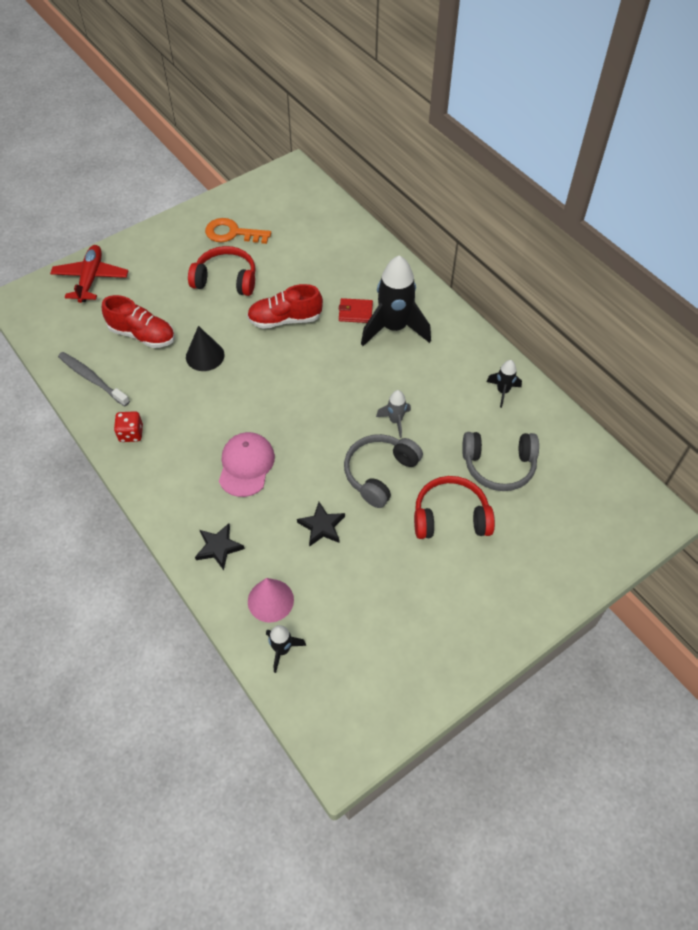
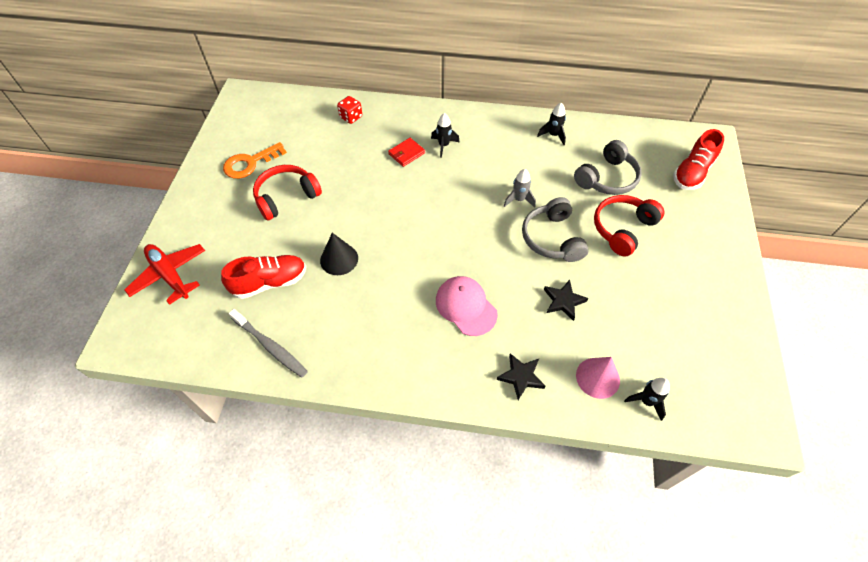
camera: 45 degrees left, 0 degrees up
(92, 379) = (270, 346): grey toothbrush -> grey toothbrush turned 135 degrees counterclockwise
(131, 433) = (355, 358): red dice -> red dice (351, 117)
(285, 319) = (365, 192): red shoe -> red shoe (692, 173)
(394, 328) = (443, 145): black rocket -> black rocket, size x0.48

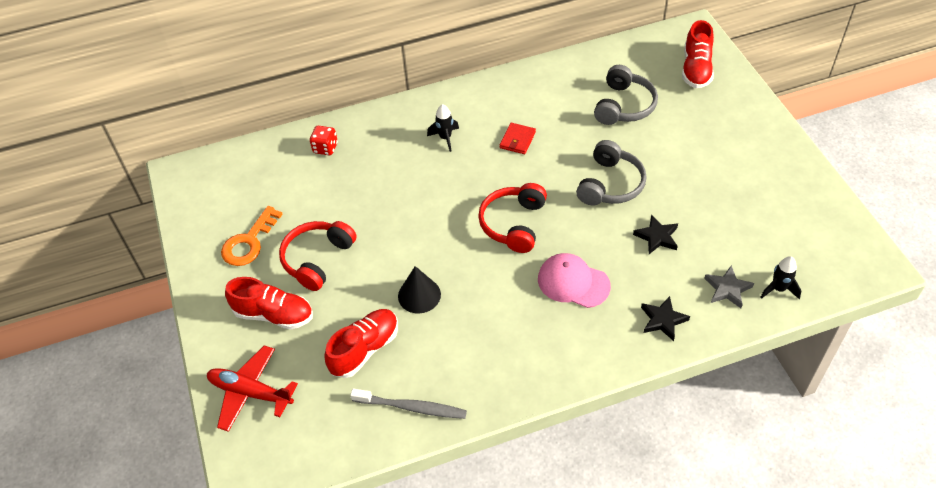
camera: 25 degrees left, 5 degrees down
(227, 224) = (274, 314): none -> red shoe
(406, 153) = (413, 162): red wallet -> red wallet (517, 140)
(519, 200) = (555, 161): grey rocket -> none
(552, 238) = (610, 184): grey headphones -> grey headphones turned 120 degrees counterclockwise
(553, 135) = (547, 84): black rocket -> none
(597, 377) = (727, 289): pink cone -> grey star
(622, 229) = (667, 148): red headphones -> red headphones (513, 224)

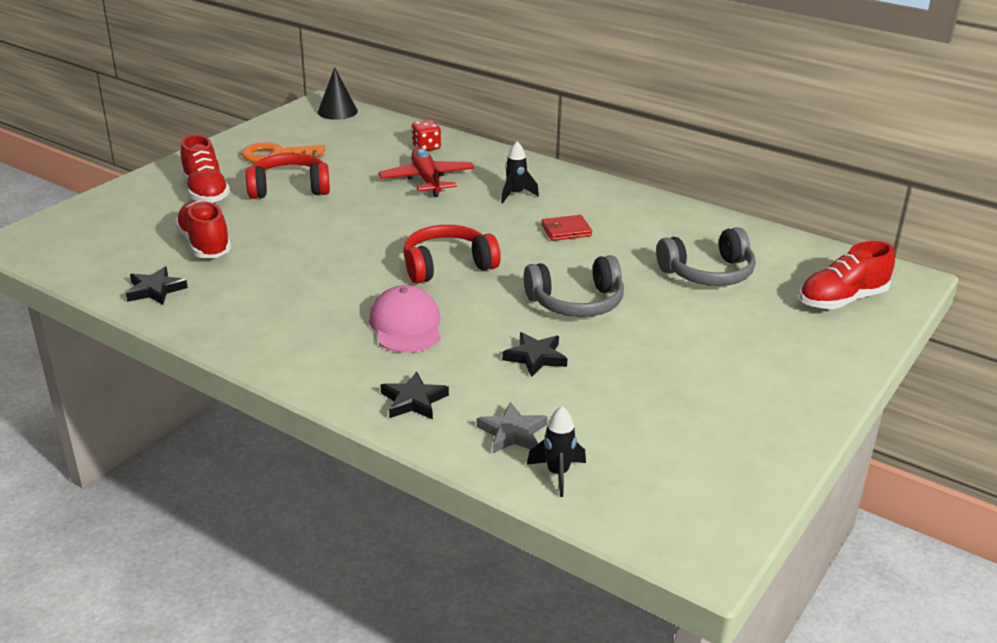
camera: 50 degrees right, 20 degrees down
(251, 392) = (110, 212): red plane -> red plane (427, 180)
(365, 349) = (205, 244): red shoe -> red shoe turned 120 degrees counterclockwise
(411, 407) = (155, 290): grey toothbrush -> black star
(419, 295) = (297, 248): black cone -> black cone (337, 111)

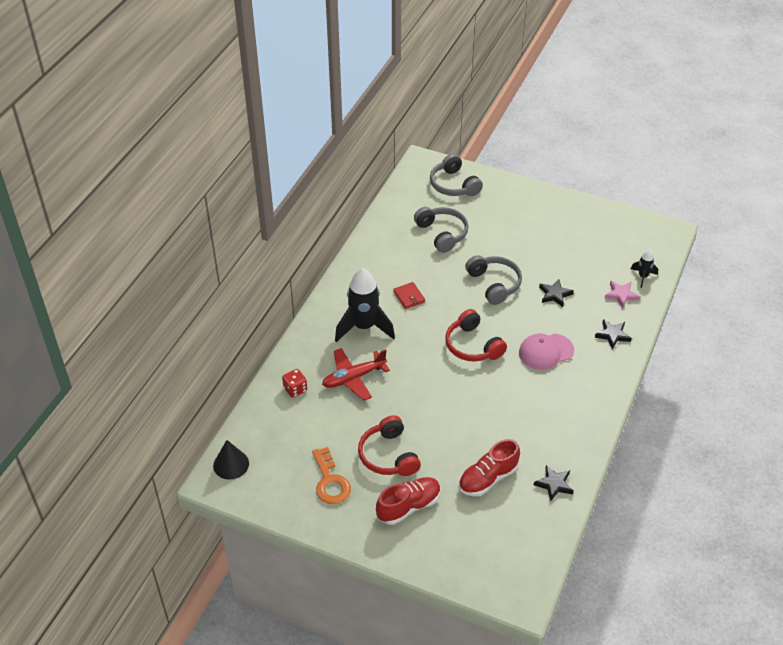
camera: 100 degrees left, 15 degrees up
(512, 433) = (621, 295): grey star -> pink star
(515, 194) = (364, 327): black rocket -> black rocket, size x2.08
(842, 300) = (453, 185): red shoe -> grey headphones

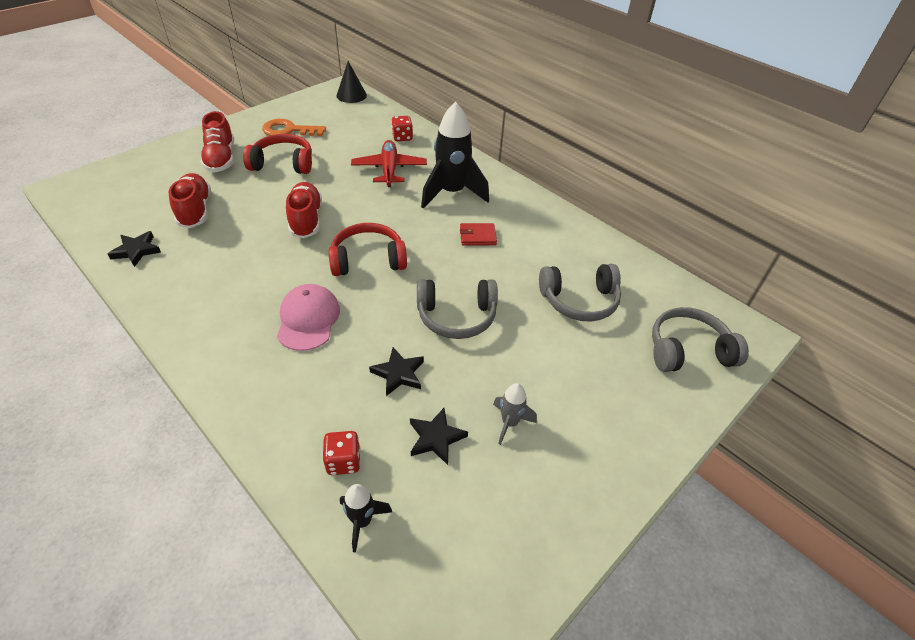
camera: 110 degrees right, 0 degrees up
(453, 401) = (306, 219): none -> red shoe
(553, 242) = (509, 423): none -> grey rocket
(612, 335) = (277, 406): black star -> black star (436, 438)
(621, 295) = (343, 461): pink star -> red dice

